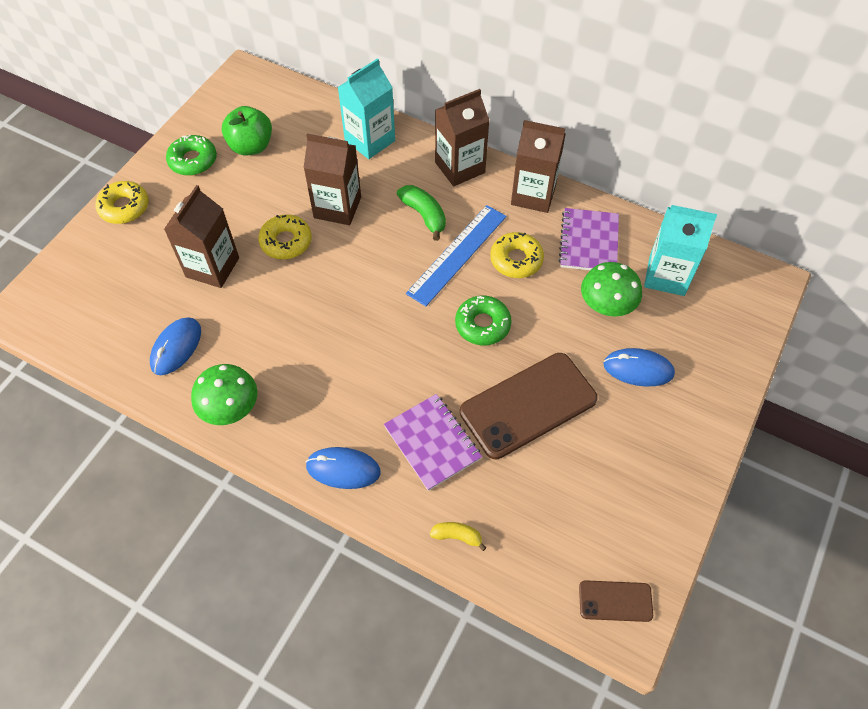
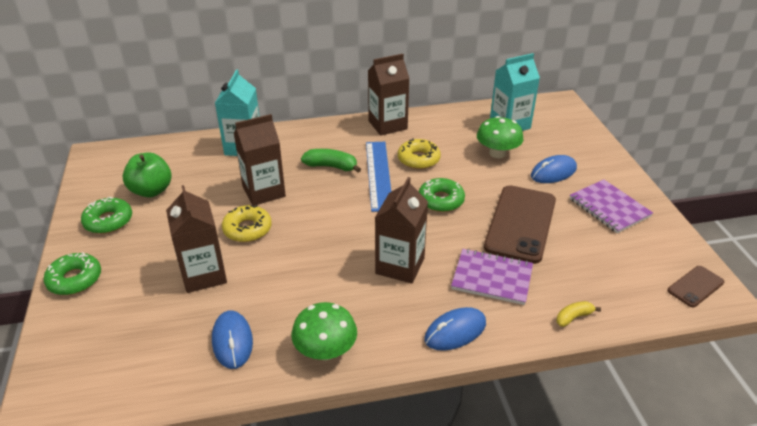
camera: 40 degrees left, 20 degrees down
(124, 207) = (75, 279): yellow donut -> green donut
(460, 167) = (324, 133): brown carton -> brown carton (400, 266)
(588, 242) = (448, 131): purple notebook -> purple notebook (609, 208)

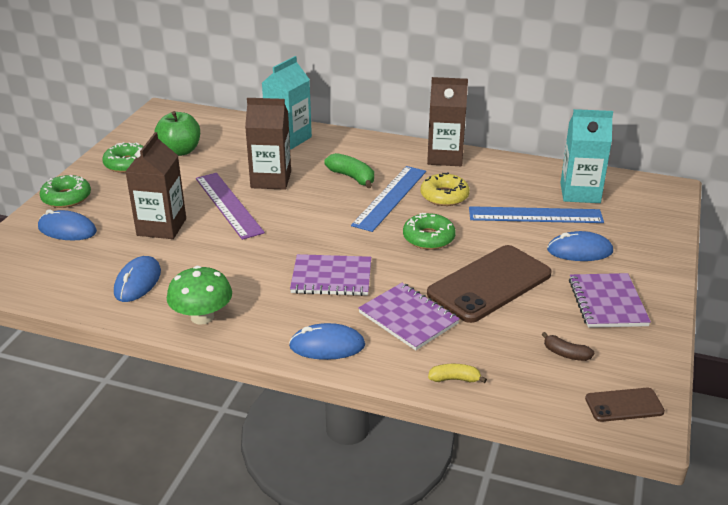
camera: 30 degrees right, 5 degrees down
(107, 314) = (67, 230): none -> blue mouse
(247, 229) = (228, 205): yellow donut -> purple ruler
(400, 266) = (331, 277): brown carton -> purple notebook
(497, 153) = (535, 215): green mushroom -> blue ruler
(623, 261) = (565, 354): none -> brown banana

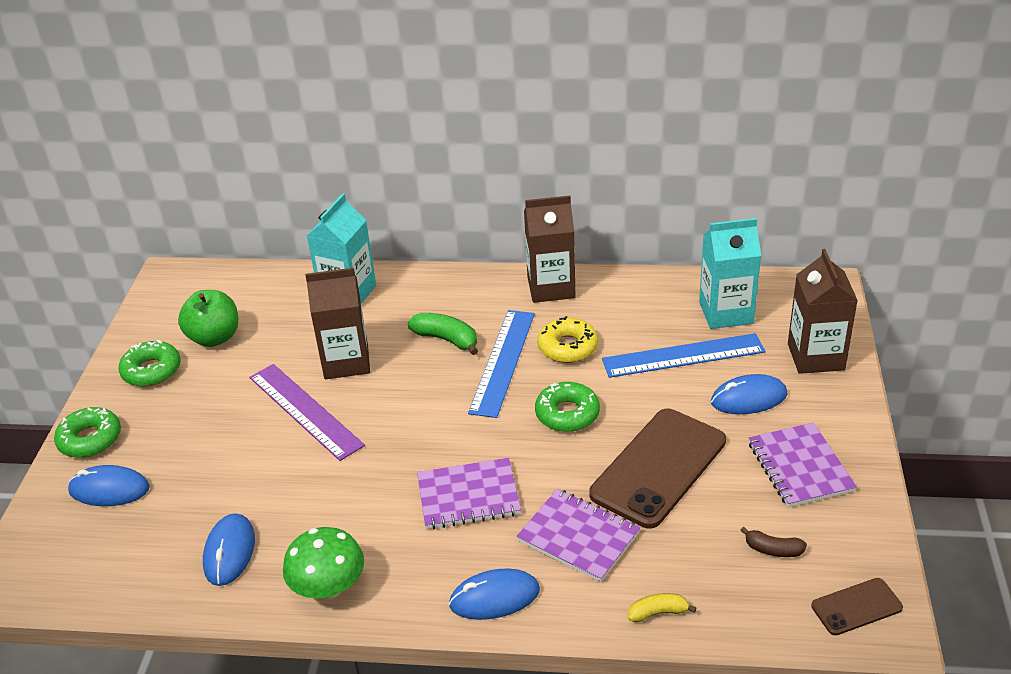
camera: 10 degrees left, 5 degrees up
(161, 227) = (231, 461): brown carton -> brown carton (815, 357)

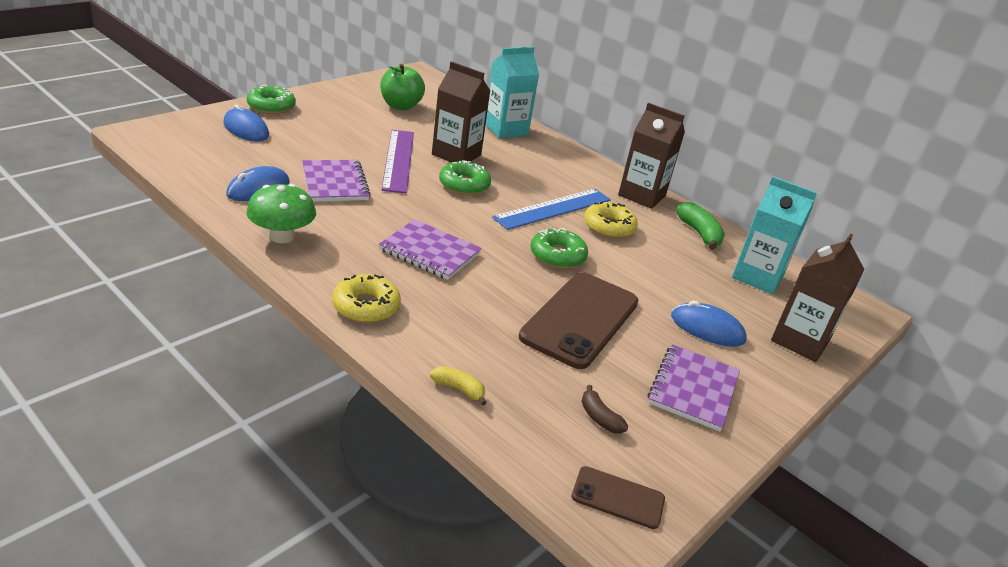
camera: 30 degrees right, 5 degrees down
(151, 370) = (346, 100): green donut -> green donut (464, 185)
(446, 339) = (533, 179): green banana -> green banana (699, 233)
(494, 597) = (366, 306): blue mouse -> yellow donut
(578, 537) = (468, 315): purple notebook -> purple notebook (335, 183)
(658, 467) = (580, 319): brown phone -> brown phone turned 45 degrees counterclockwise
(683, 355) = (689, 278): blue ruler -> none

